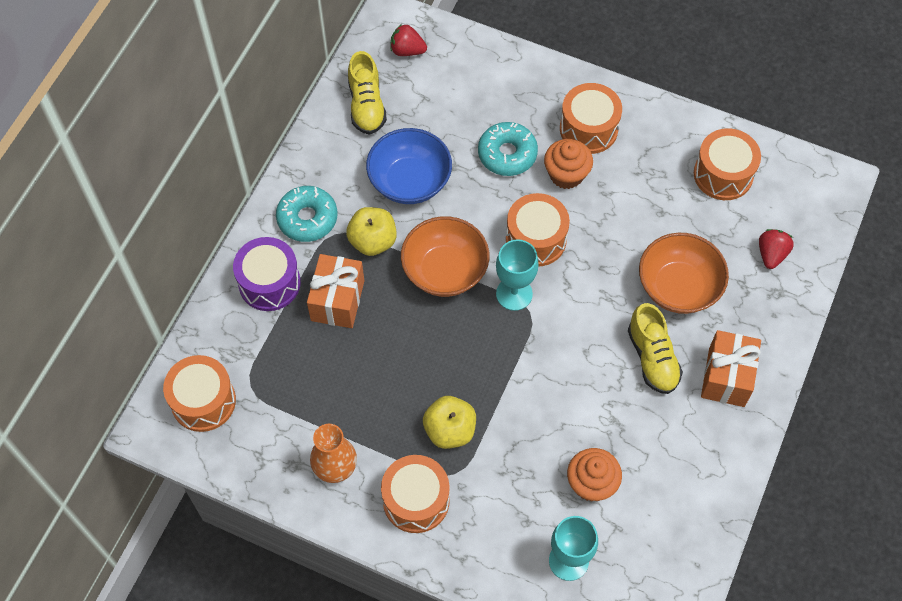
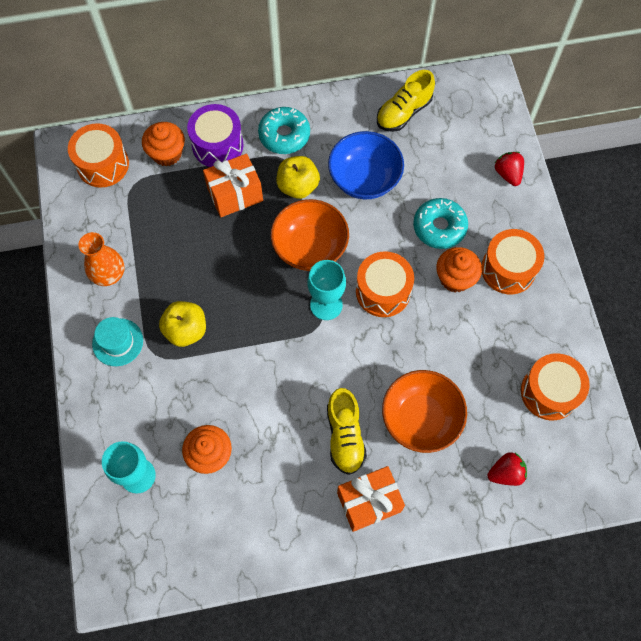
camera: 55 degrees right, 5 degrees up
(240, 334) = (167, 153): none -> orange cupcake
(407, 50) = (471, 108): red strawberry -> red strawberry (508, 174)
(416, 500) = (117, 342): orange drum -> turquoise hat
(652, 358) = (345, 436): yellow shoe -> yellow shoe turned 45 degrees counterclockwise

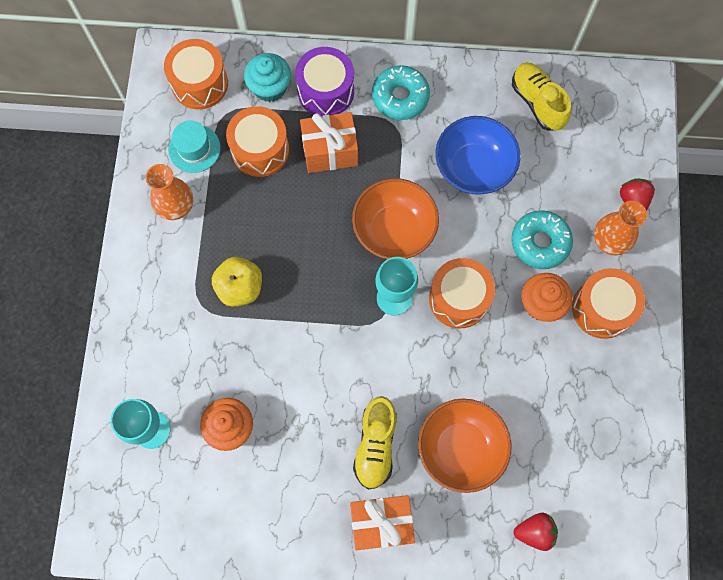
camera: 15 degrees right, 5 degrees up
(117, 342) = (167, 282): turquoise hat -> turquoise hat (194, 149)
(167, 153) = (270, 87): orange cupcake -> turquoise cupcake
(298, 186) = (399, 158): yellow apple -> none
(403, 112) = (537, 102): yellow shoe -> yellow shoe turned 90 degrees clockwise
(498, 211) = (610, 241): none -> orange vase
(549, 392) = (607, 457): orange drum -> orange drum (260, 150)

